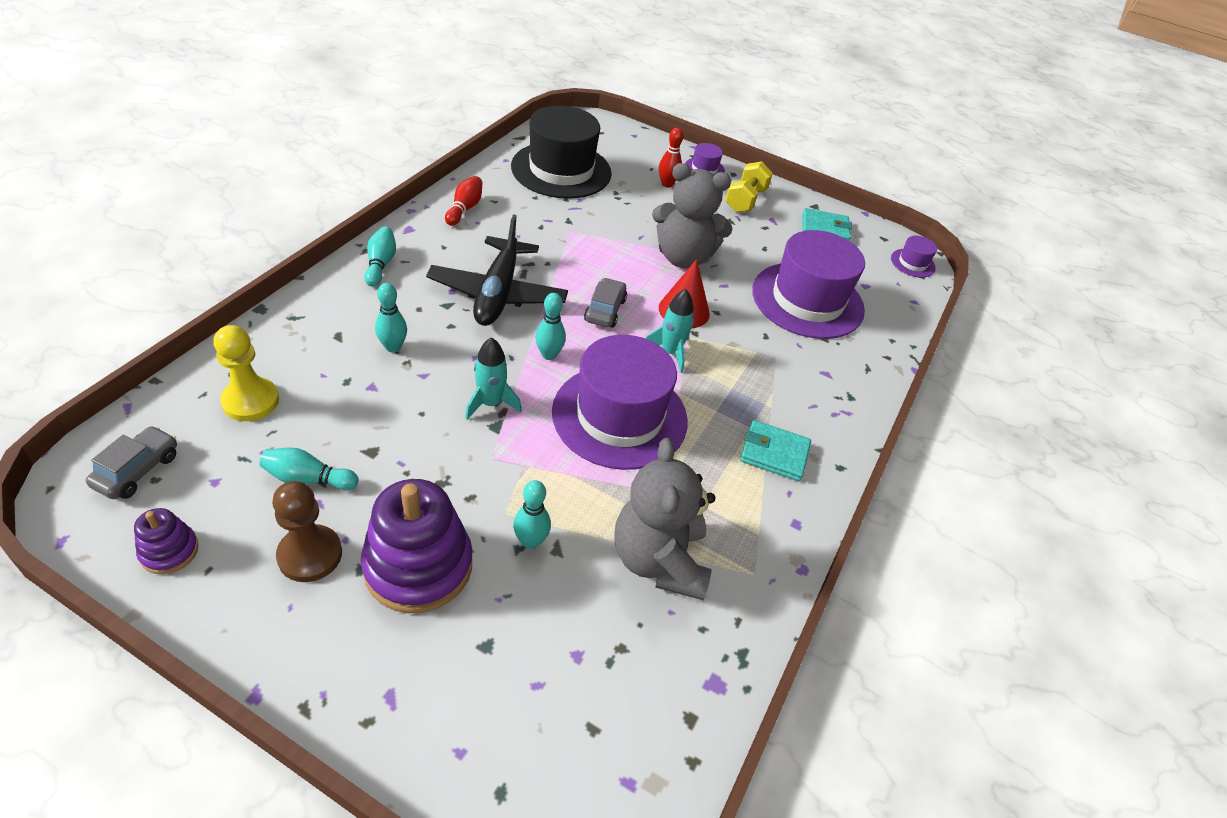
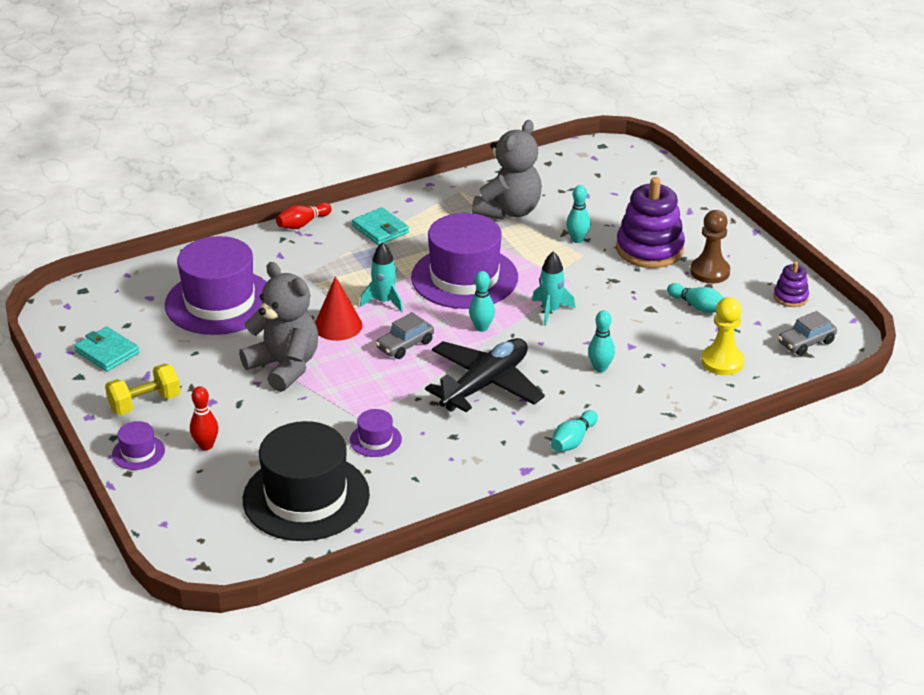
camera: 140 degrees left, 10 degrees down
(464, 208) = (453, 477): red bowling pin -> red bowling pin (302, 224)
(912, 263) = (73, 300): purple hat -> purple hat (375, 440)

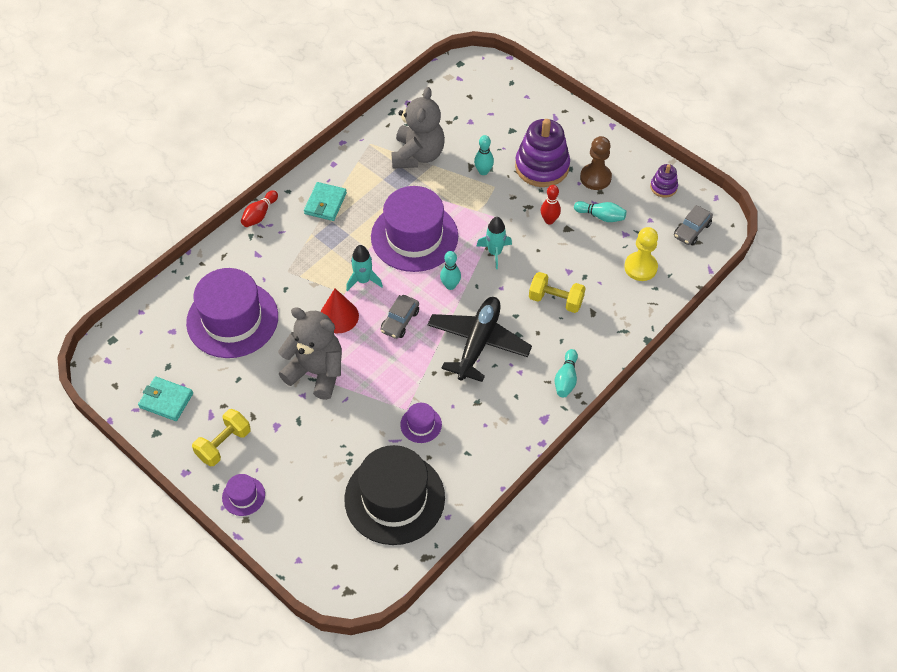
camera: 20 degrees left, 20 degrees up
(206, 445) = (293, 472): red bowling pin -> red bowling pin (549, 220)
(380, 229) = (325, 203): turquoise wallet -> turquoise wallet turned 75 degrees clockwise
(600, 368) = (555, 300): turquoise bowling pin -> yellow dumbbell

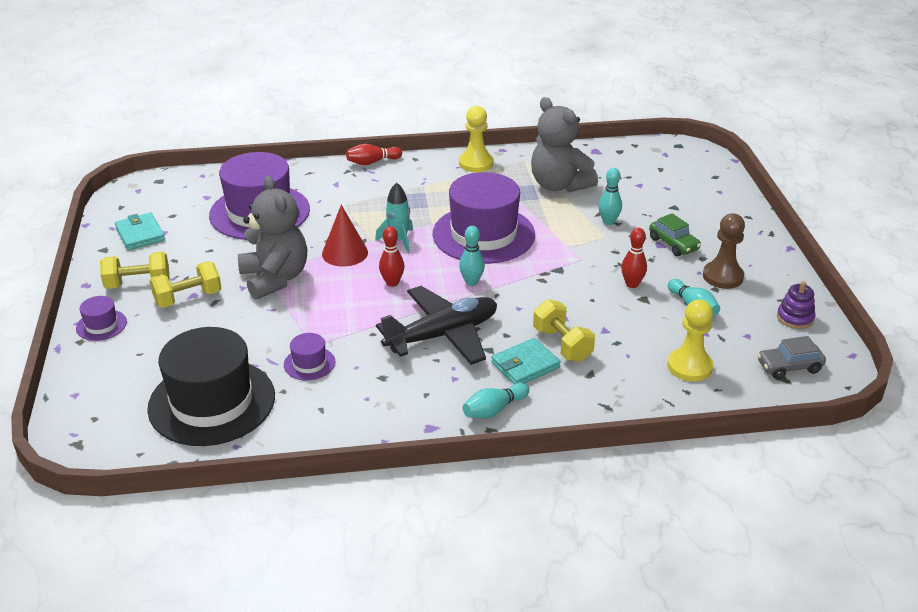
camera: 40 degrees right, 20 degrees down
(276, 431) = (188, 298): none -> yellow dumbbell
(325, 203) = (435, 179): turquoise wallet -> turquoise wallet (525, 365)
(338, 168) = (476, 163): none -> yellow pawn
(400, 321) = (392, 283): grey car -> red bowling pin
(418, 155) = (559, 185): grey teddy bear -> grey teddy bear turned 90 degrees clockwise
(495, 252) = (545, 280): turquoise rocket -> none
(542, 166) = (673, 244): purple stacking toy -> green car

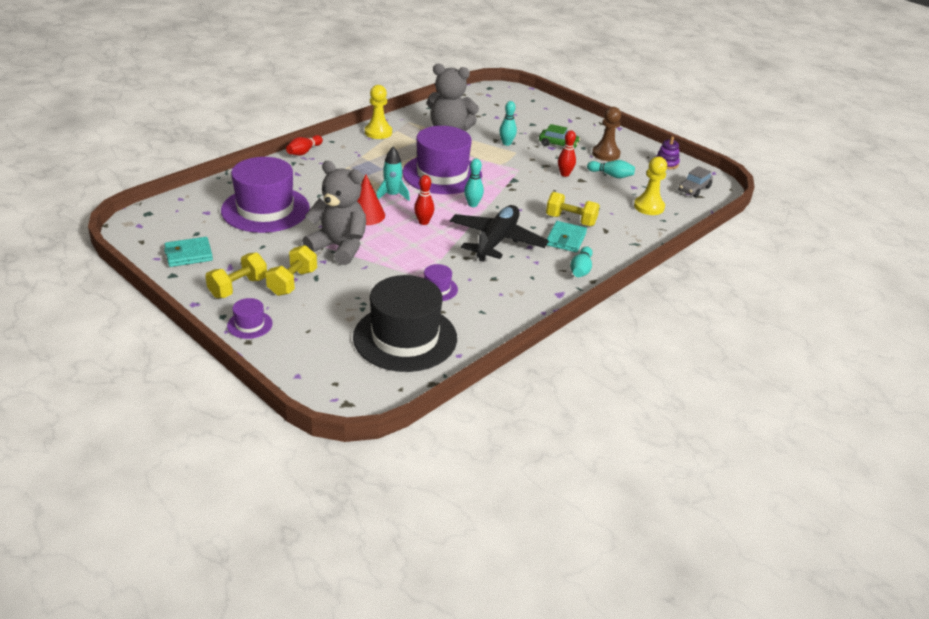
camera: 40 degrees left, 0 degrees up
(140, 234) = (188, 254): turquoise wallet -> turquoise wallet turned 45 degrees counterclockwise

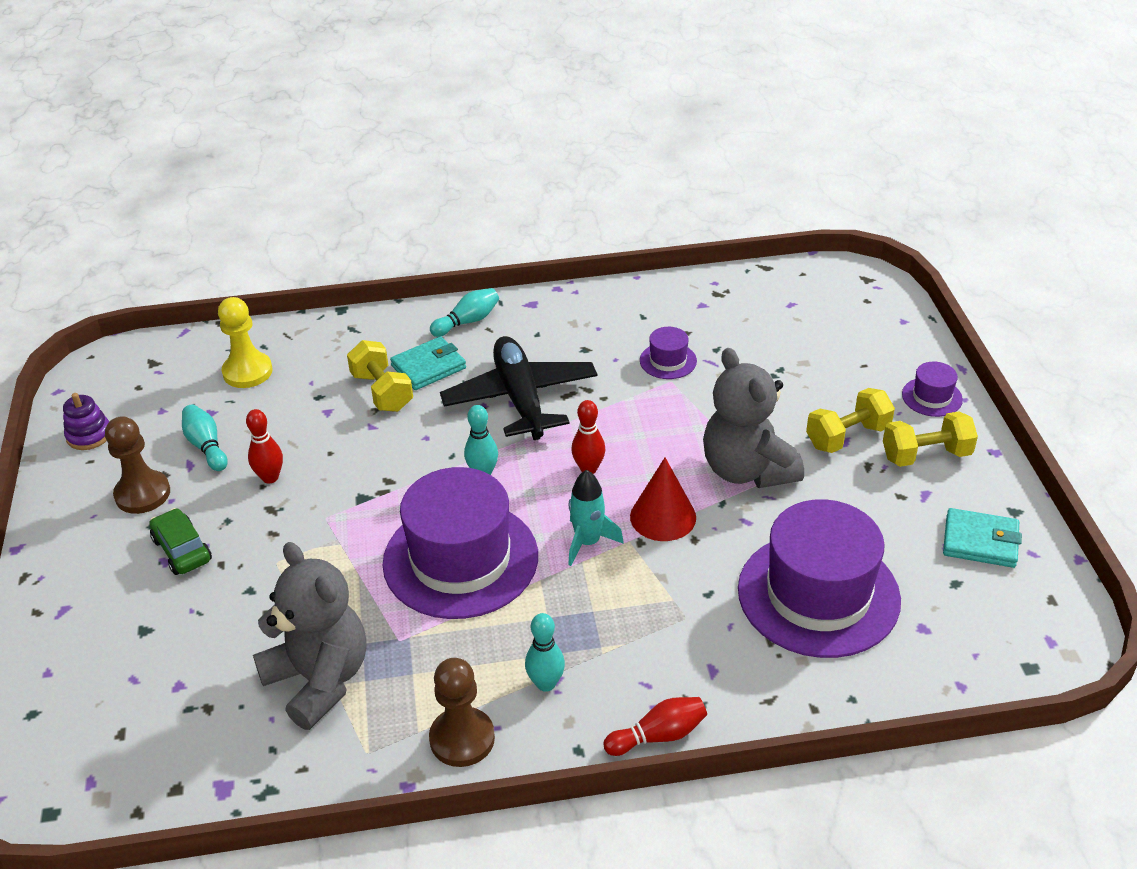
camera: 140 degrees left, 5 degrees up
(378, 132) = (462, 739): yellow pawn -> brown pawn
(405, 337) = (757, 319): black hat -> none
(497, 241) = (520, 398): black plane -> black plane turned 105 degrees clockwise
(506, 143) = (263, 592): turquoise bowling pin -> turquoise bowling pin (546, 683)
(694, 189) = (138, 375): grey car -> none

